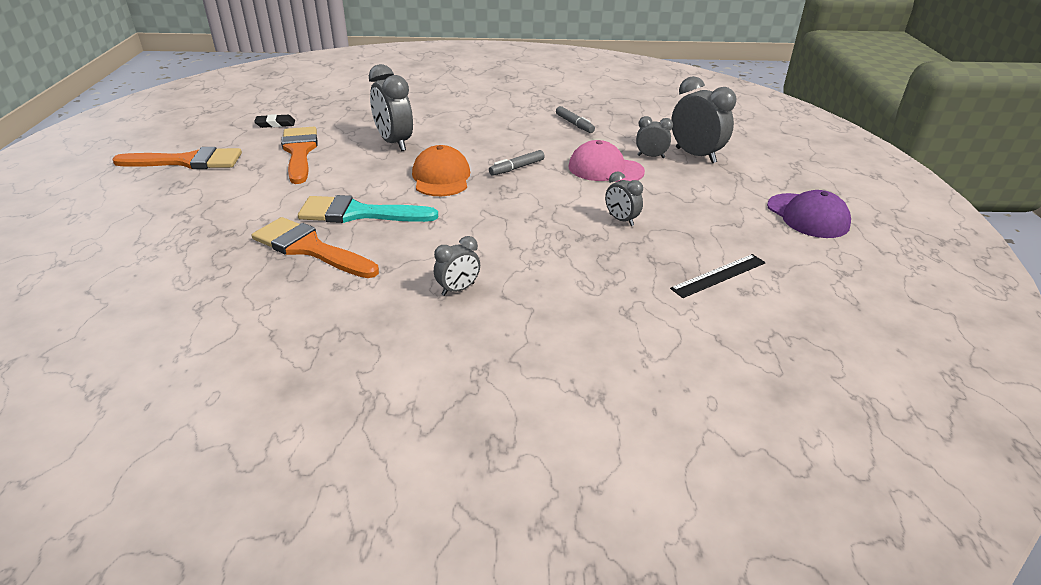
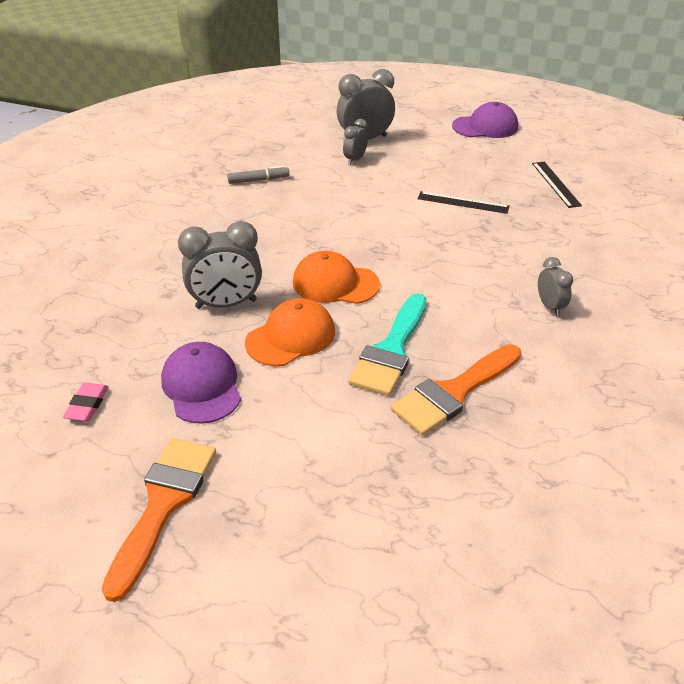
camera: 70 degrees left, 5 degrees up
(275, 124) = (87, 405): black eraser -> pink eraser
(299, 152) = (202, 386): orange brush -> purple cap
(363, 171) = (291, 337): none -> orange cap
(517, 168) = (339, 233): grey marker -> none
(605, 169) = (367, 187): pink cap -> none
(621, 220) = (463, 202): grey clock -> black ruler

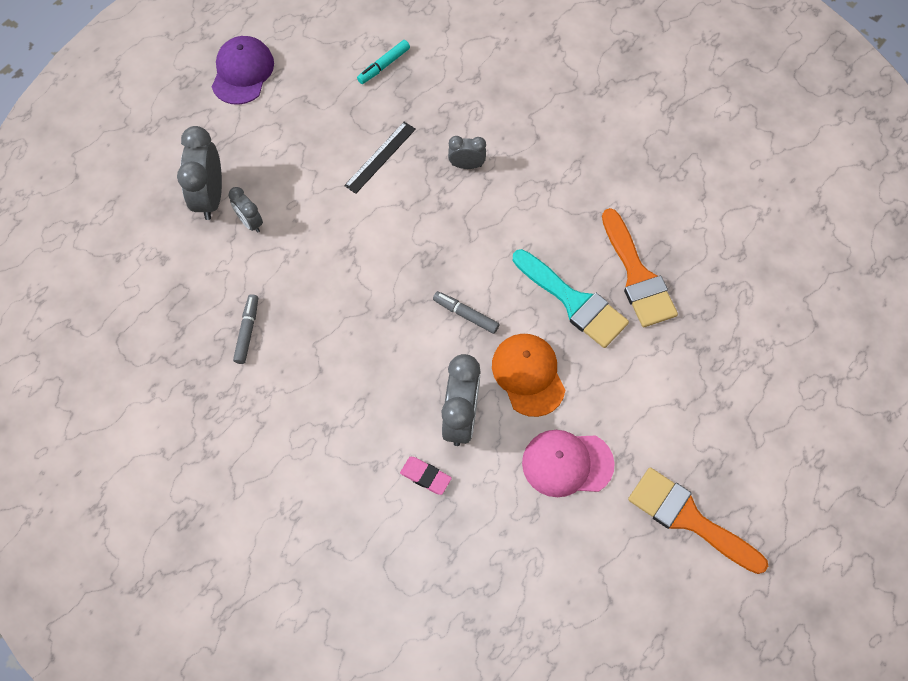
camera: 70 degrees left, 25 degrees up
(87, 405) = (559, 563): pink eraser -> pink eraser (425, 476)
(202, 386) = (567, 463): purple cap -> pink cap
(335, 283) = (465, 314): orange cap -> grey marker
(550, 306) = (561, 161): grey clock -> grey clock (466, 165)
(556, 184) = (384, 65): black ruler -> turquoise marker

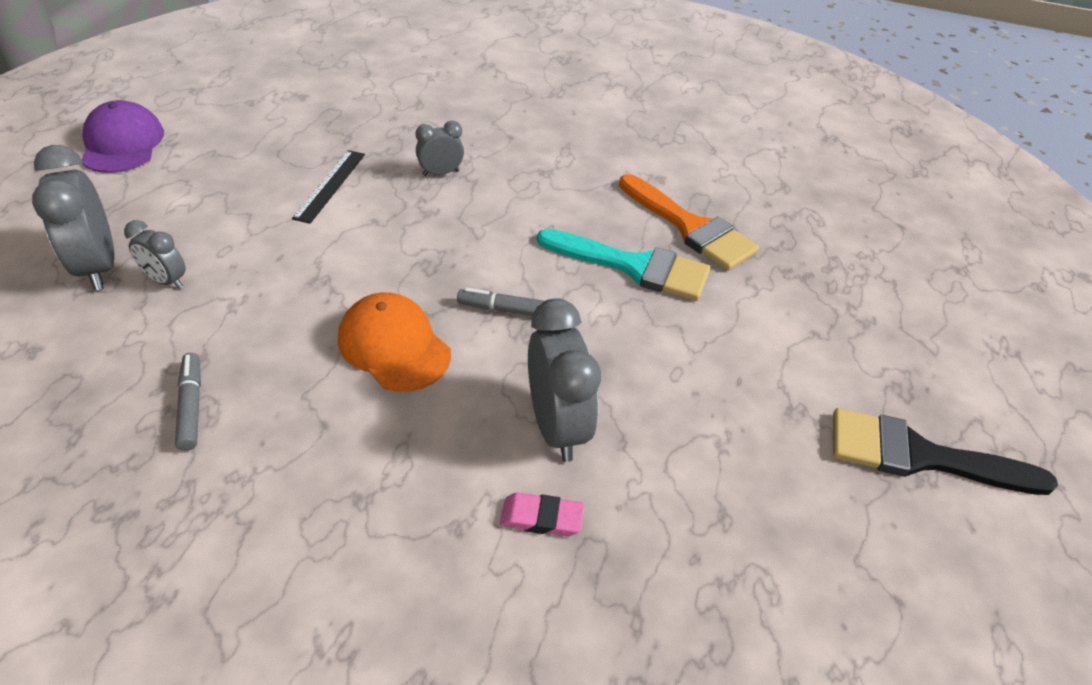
camera: 25 degrees left, 20 degrees down
(384, 65) = (305, 111): turquoise marker -> none
(528, 375) = (621, 353): orange cap -> orange cap (394, 346)
(567, 463) = (729, 439): pink cap -> none
(688, 518) = (920, 456): orange brush -> black brush

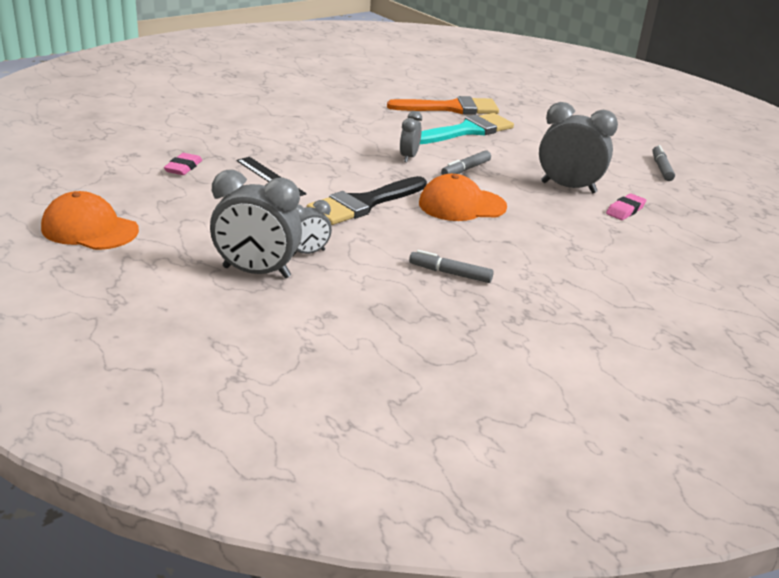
camera: 55 degrees left, 15 degrees down
(122, 144) = (90, 229): purple cap -> orange cap
(299, 131) = (183, 167): none -> pink eraser
(440, 173) = (307, 144): grey clock -> grey clock (408, 157)
(757, 513) = (661, 168): none -> grey marker
(920, 456) = (657, 129): black brush -> black brush (363, 204)

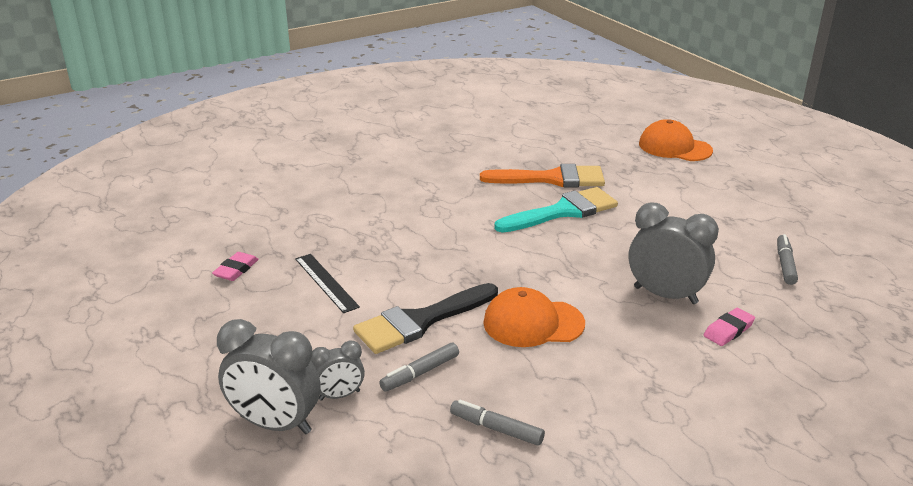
camera: 10 degrees right, 0 degrees up
(90, 229) = (113, 359): orange cap -> orange cap (674, 147)
(408, 157) = (487, 251): grey clock -> none
(465, 169) = (549, 269): grey marker -> grey marker (420, 373)

